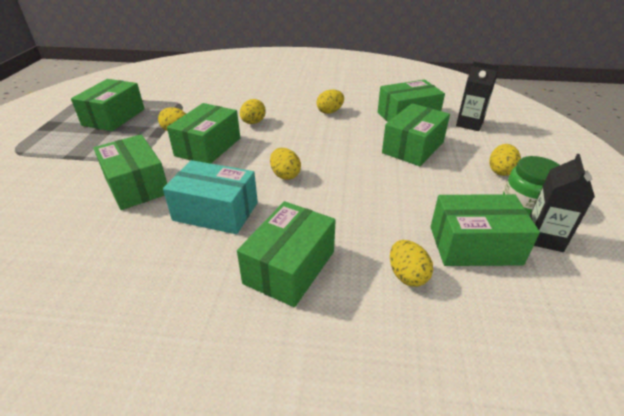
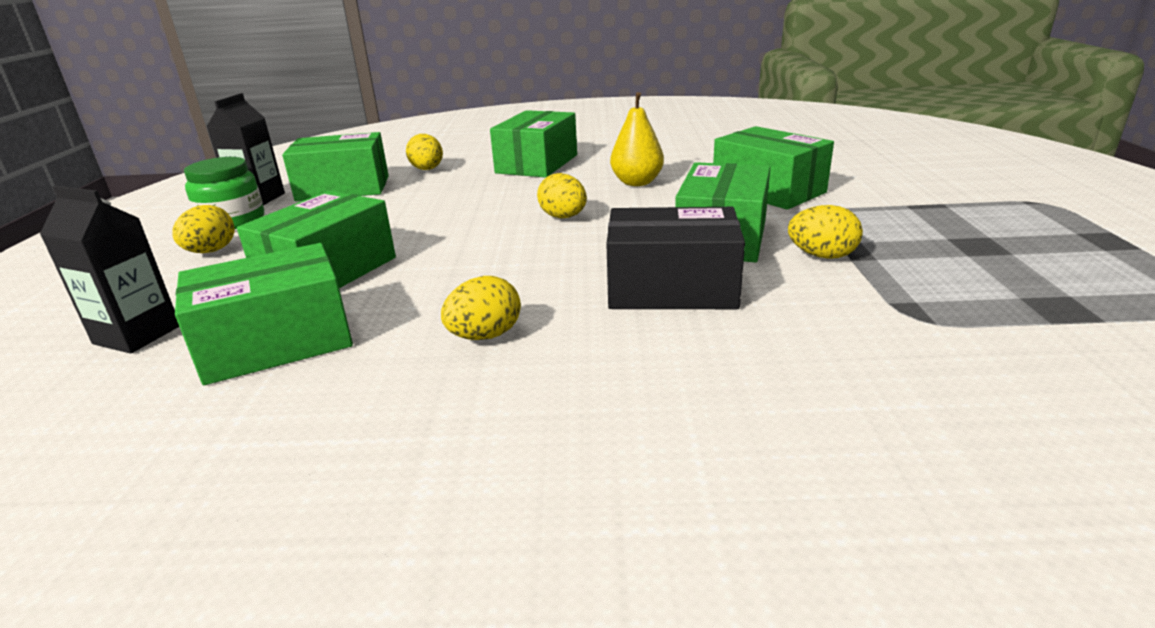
camera: 175 degrees right, 10 degrees down
(114, 117) = (1016, 269): green box -> none
(216, 211) = (637, 183): turquoise box -> yellow pear
(253, 122) = (671, 288): yellow egg -> black box

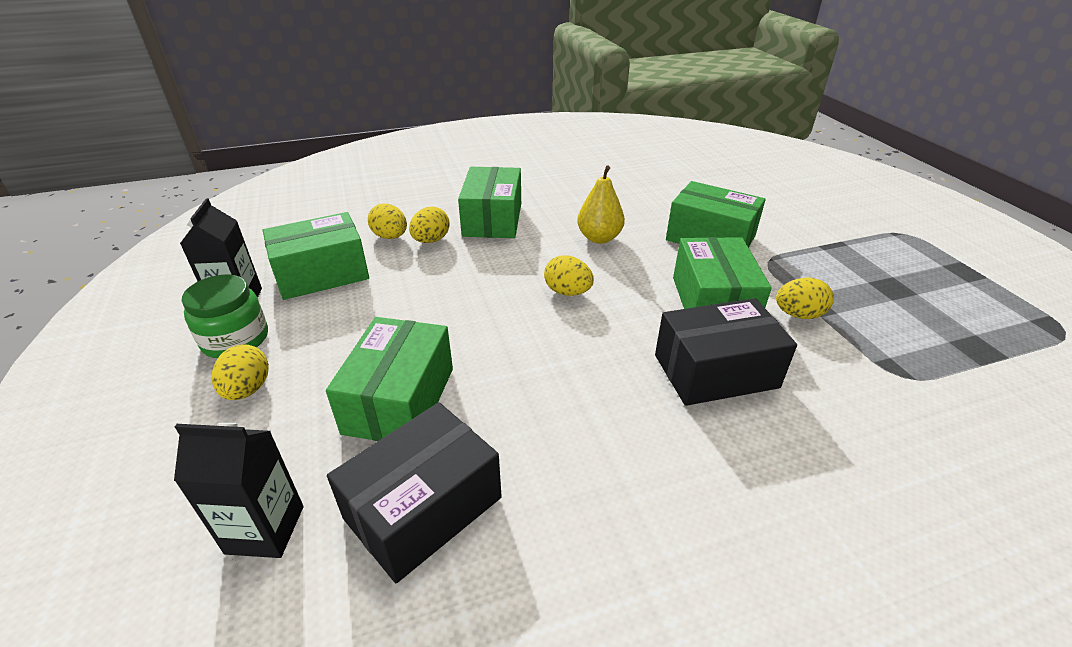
camera: 20 degrees left, 10 degrees up
(276, 342) = (423, 508): green box -> black box
(485, 336) = (608, 459): yellow egg -> yellow egg (431, 240)

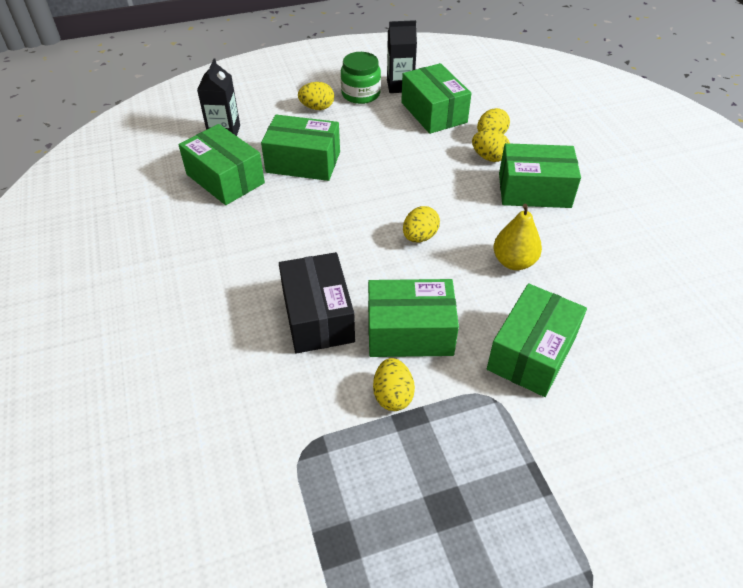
camera: 90 degrees right, 10 degrees up
(423, 508) = (225, 179): black box -> green box

